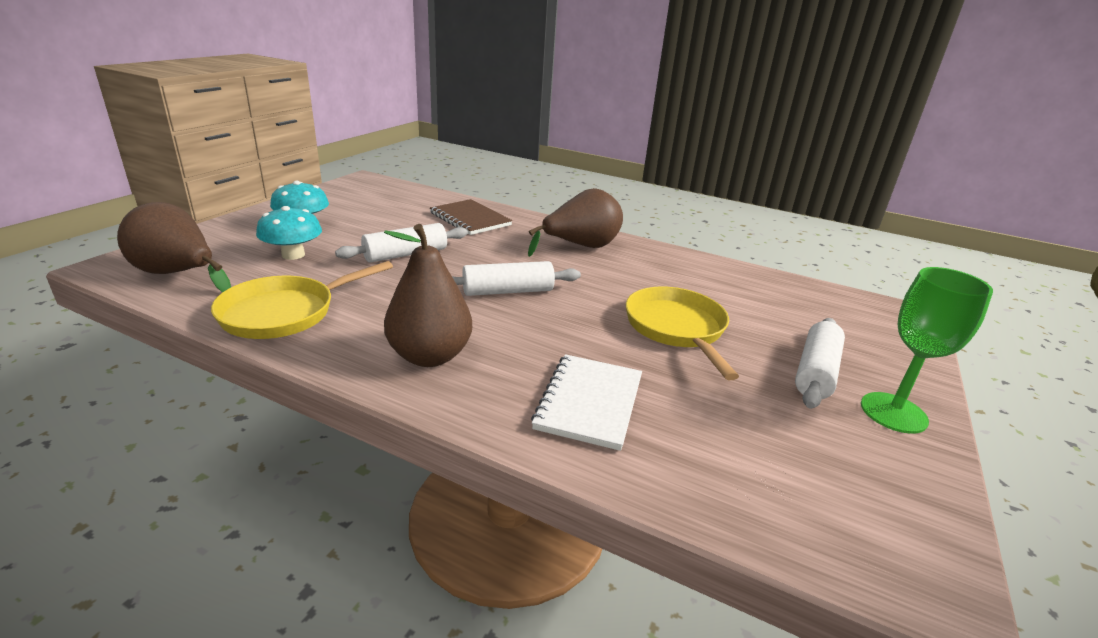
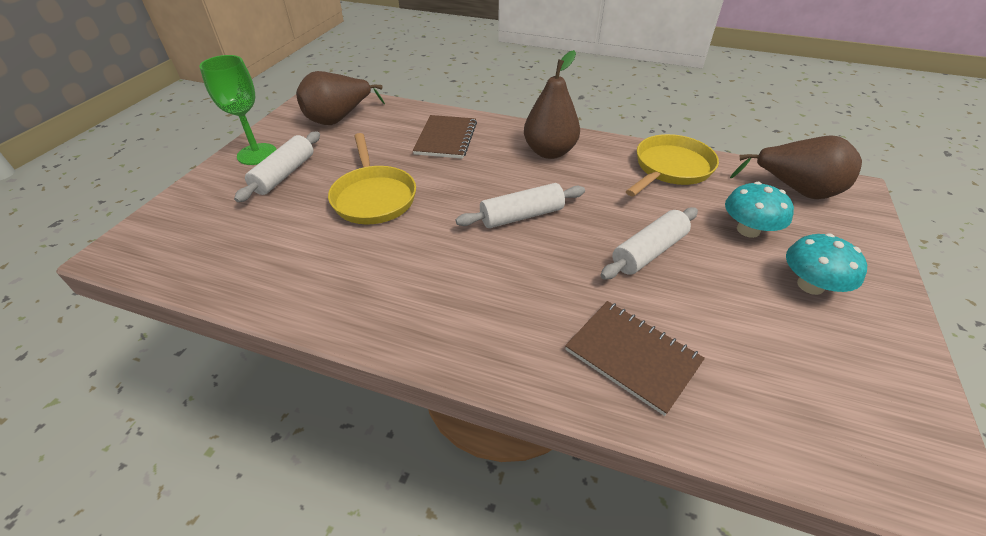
camera: 175 degrees right, 15 degrees up
(581, 247) = (457, 311): brown pear -> brown pear (339, 119)
(589, 402) = (446, 138): white notebook -> brown notebook

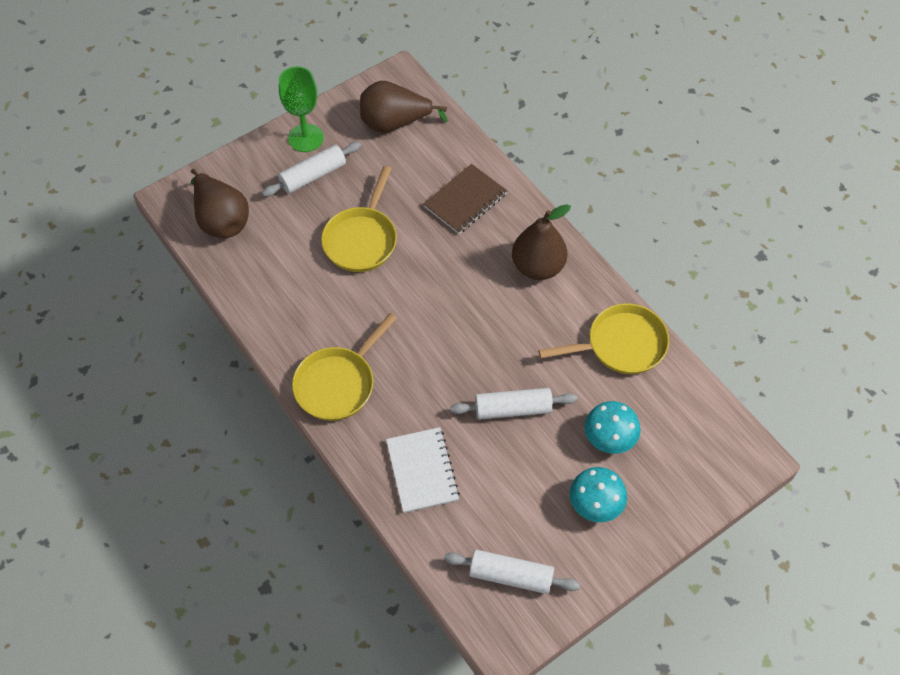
camera: 35 degrees right, 15 degrees up
(455, 324) = (338, 383): none -> yellow pan
(521, 216) = (453, 322): white rolling pin -> white rolling pin (511, 575)
(632, 356) = (422, 471): brown notebook -> white notebook
(795, 190) = (700, 428): brown pear -> brown pear (221, 220)

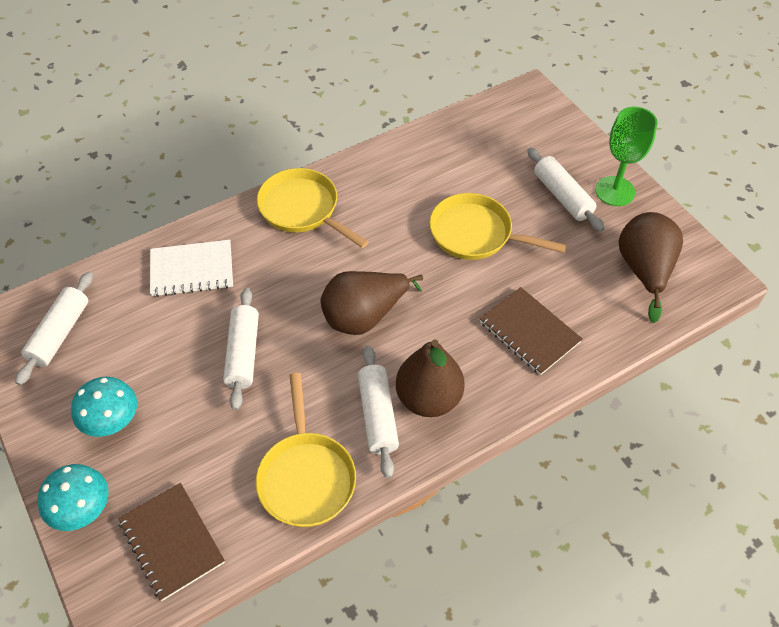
camera: 95 degrees right, 5 degrees down
(221, 220) = (504, 127): brown pear -> brown pear (365, 316)
(559, 301) = (377, 415): none -> white rolling pin
(609, 437) = (186, 445): turquoise mushroom -> turquoise mushroom (81, 508)
(693, 431) = (172, 541): none -> brown notebook

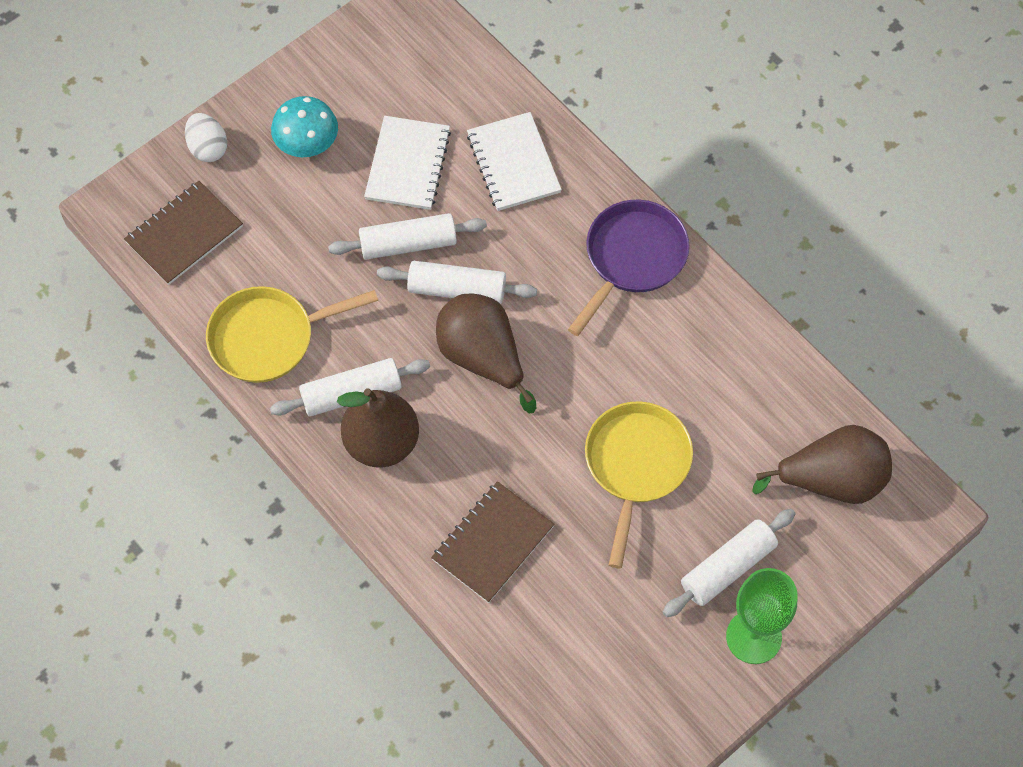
camera: 80 degrees right, 10 degrees up
(60, 334) = (403, 63): white rolling pin -> white rolling pin (457, 289)
(81, 508) = (208, 148): turquoise mushroom -> white egg
(164, 344) = (407, 164): none -> white notebook
(302, 209) = (632, 258): yellow pan -> purple pan
(644, 271) = (617, 678): brown pear -> brown pear (831, 480)

